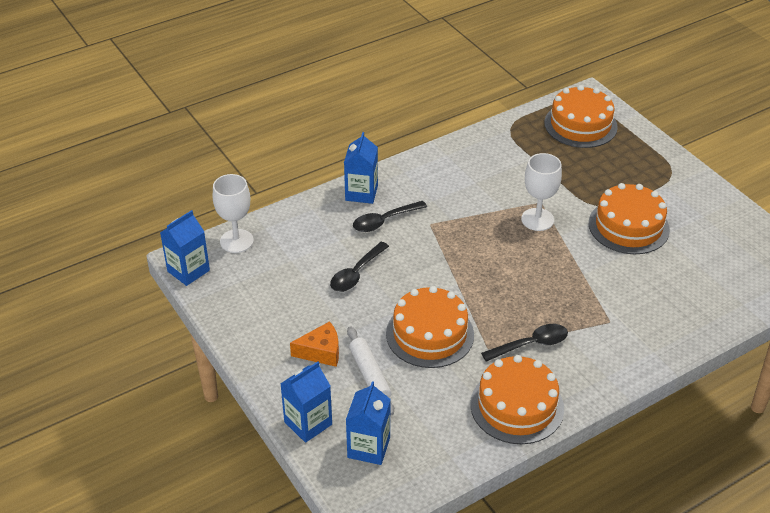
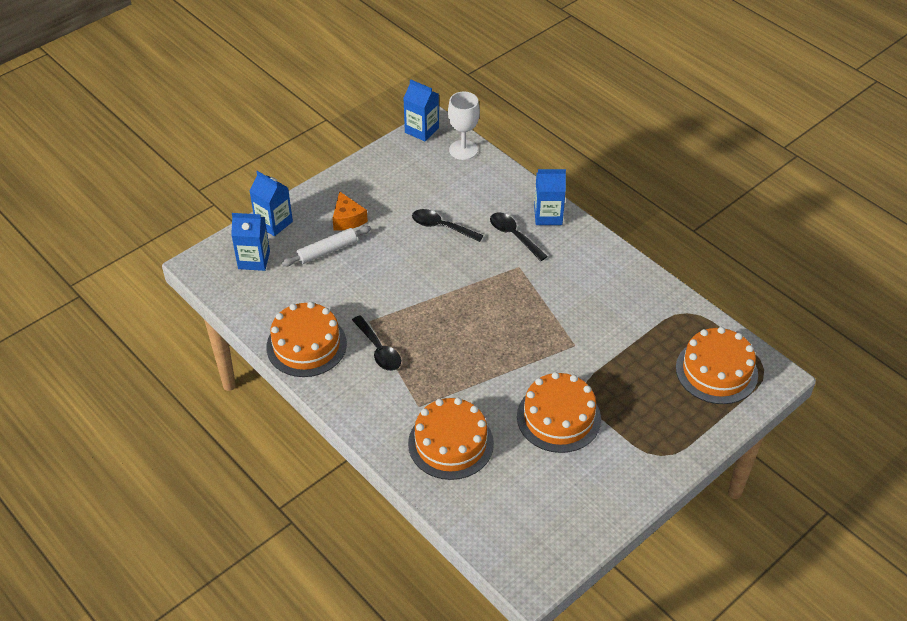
camera: 80 degrees right, 5 degrees up
(430, 334) = (379, 282): orange cake -> orange cake (450, 443)
(537, 219) = (548, 344): white goblet -> none

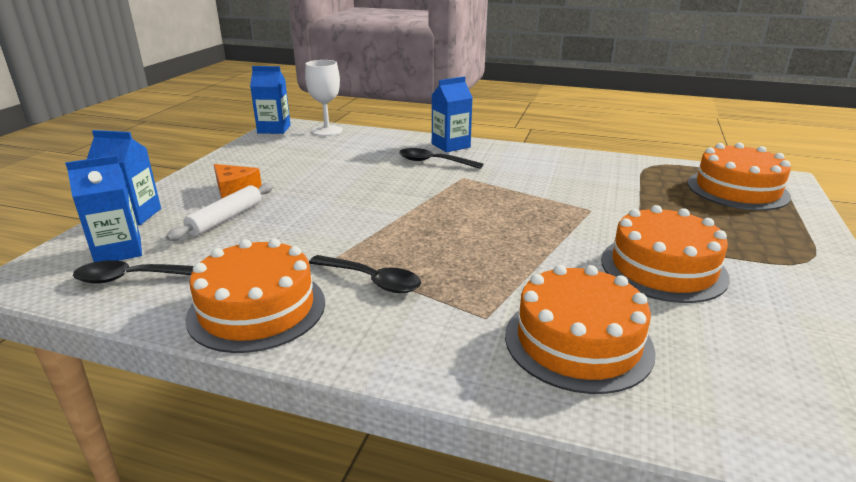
camera: 30 degrees left, 20 degrees down
(441, 227) = (352, 173): black spoon -> black spoon (133, 278)

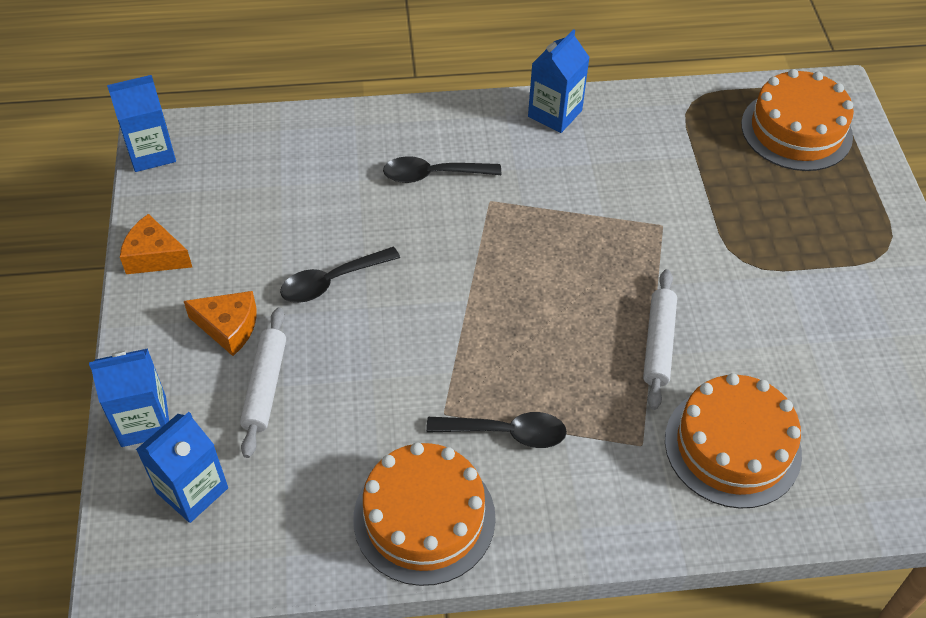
camera: 25 degrees left, 25 degrees up
(133, 278) = (254, 525): black spoon -> black spoon (332, 281)
(229, 160) = (155, 256): none -> orange cheese
(327, 131) = (234, 134): white goblet -> none
(450, 145) = (431, 125): blue carton -> blue carton (555, 113)
(545, 265) = (658, 343): none -> white rolling pin
(663, 268) = (766, 309): orange cake -> none

